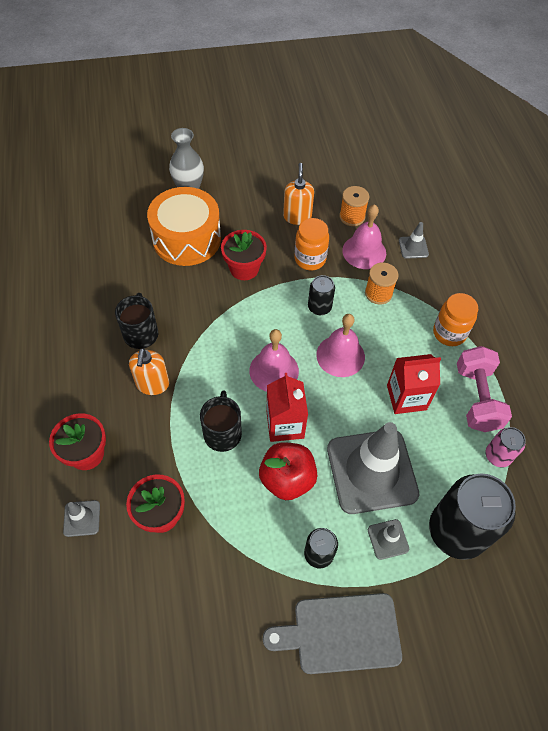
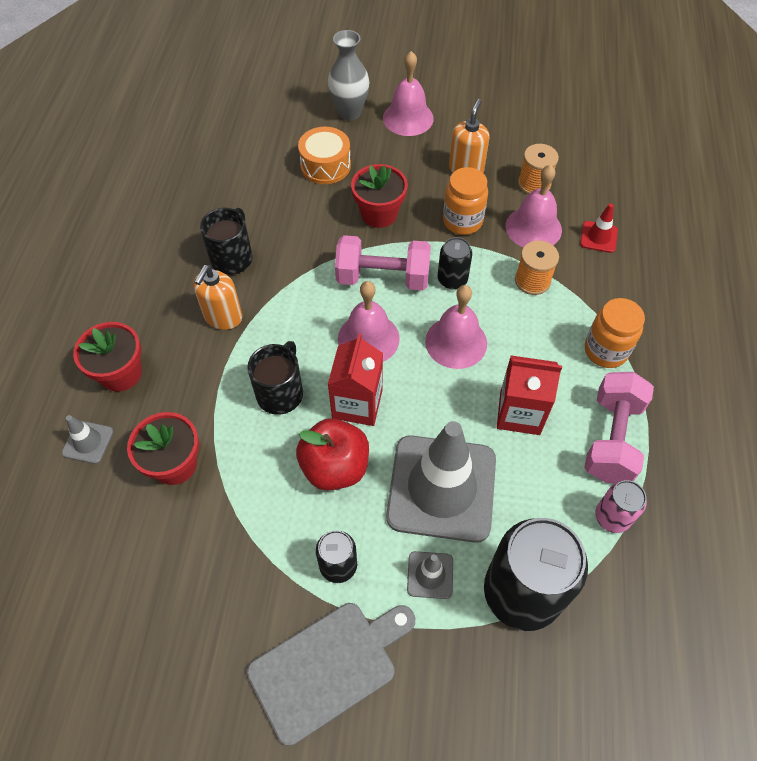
camera: 20 degrees right, 0 degrees up
(187, 239) = (325, 165): orange drum -> orange drum, size x0.61
(237, 185) = (408, 118): none -> pink bell
(266, 319) = (383, 278): none -> pink dumbbell
(340, 633) = (328, 667): grey cutting board -> grey cutting board turned 135 degrees clockwise
(413, 247) = (598, 237): grey traffic cone -> red traffic cone

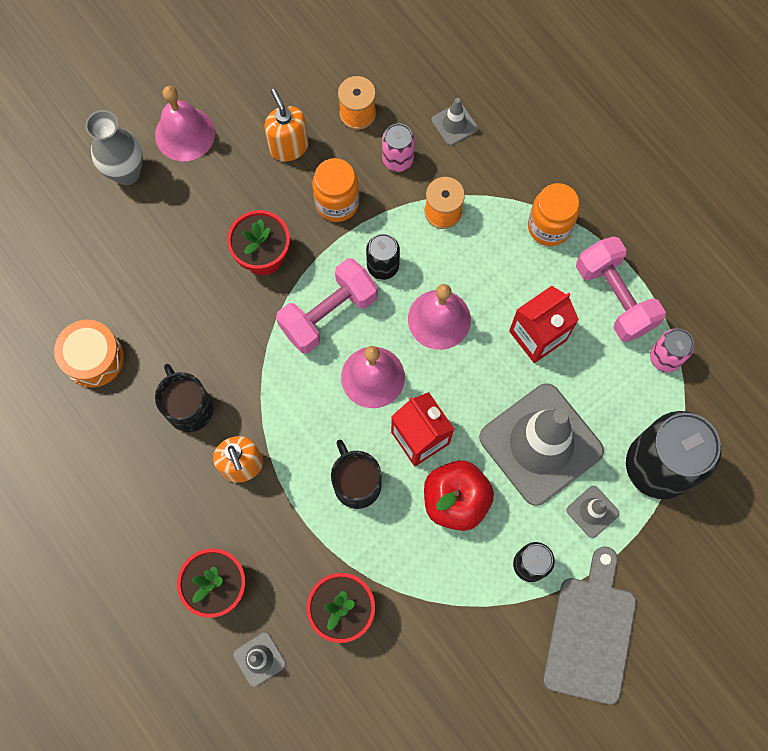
camera: 45 degrees left, 15 degrees up
(325, 165) = (166, 248): orange drum -> orange drum (93, 358)
(533, 228) = (397, 159): pink bell -> pink can
(598, 237) = (454, 124): red traffic cone -> grey traffic cone

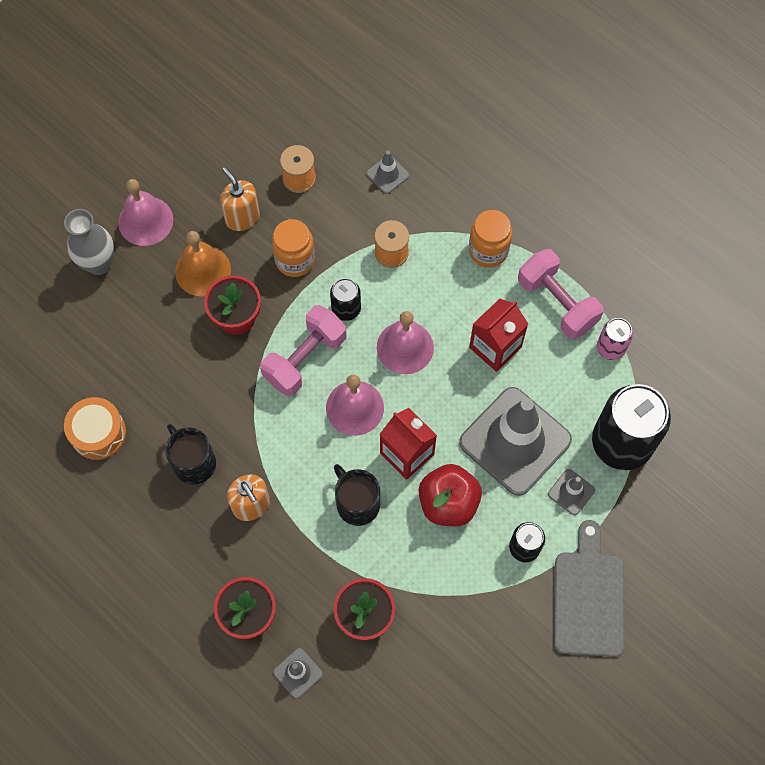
camera: 10 degrees left, 5 degrees down
(236, 198) = (203, 270): none -> orange bell
(397, 159) = (342, 213): pink can -> none

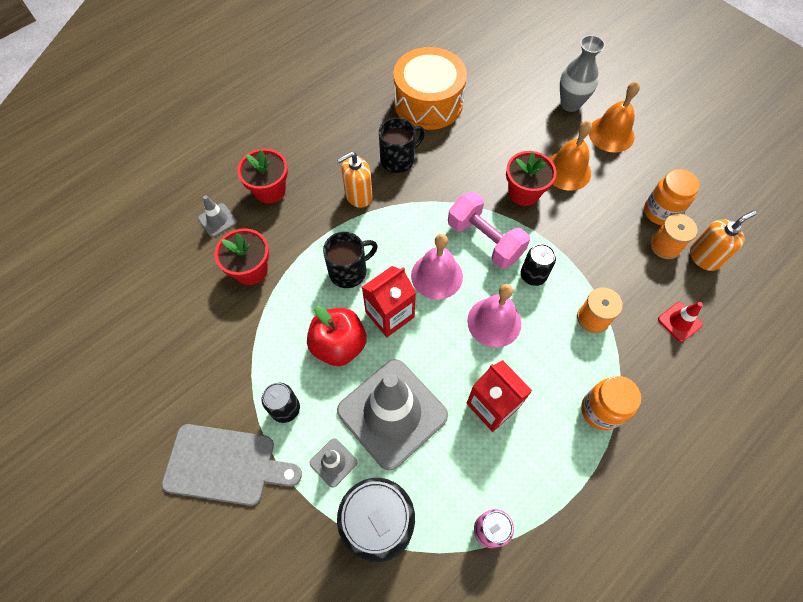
camera: 95 degrees right, 5 degrees down
(98, 433) = (428, 103): orange drum -> orange drum, size x1.64
(145, 221) = (611, 134): pink bell -> orange bell
(242, 217) = (620, 200): orange soap dispenser -> orange soap dispenser (704, 257)
(295, 260) = (580, 238): orange jar -> orange jar (660, 212)
(387, 174) = (679, 322): grey traffic cone -> red traffic cone
(557, 303) = (542, 476): pink dumbbell -> none

